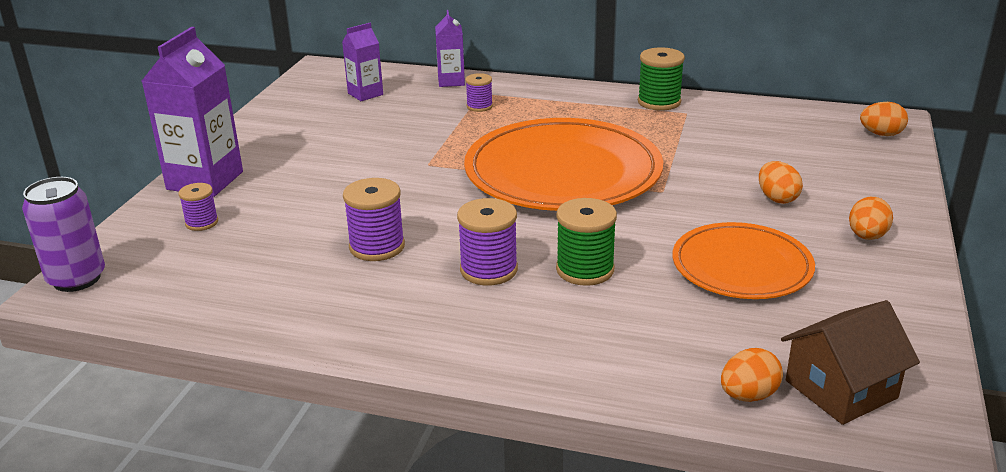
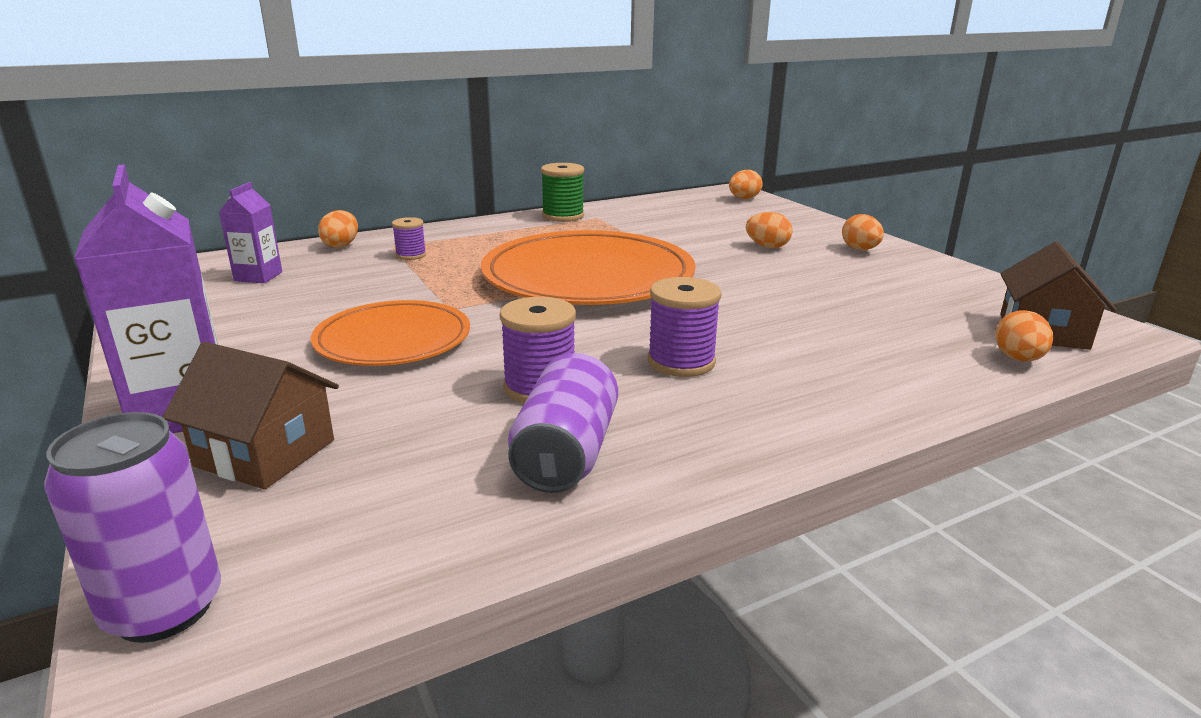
camera: 45 degrees left, 5 degrees down
(202, 223) = (265, 453): purple spool -> brown house
(317, 294) = (566, 454): none -> purple can
(451, 81) = (341, 245): purple carton -> orange egg
(585, 270) = (751, 331): green spool -> none
(741, 266) = (838, 289): orange plate -> orange plate (393, 340)

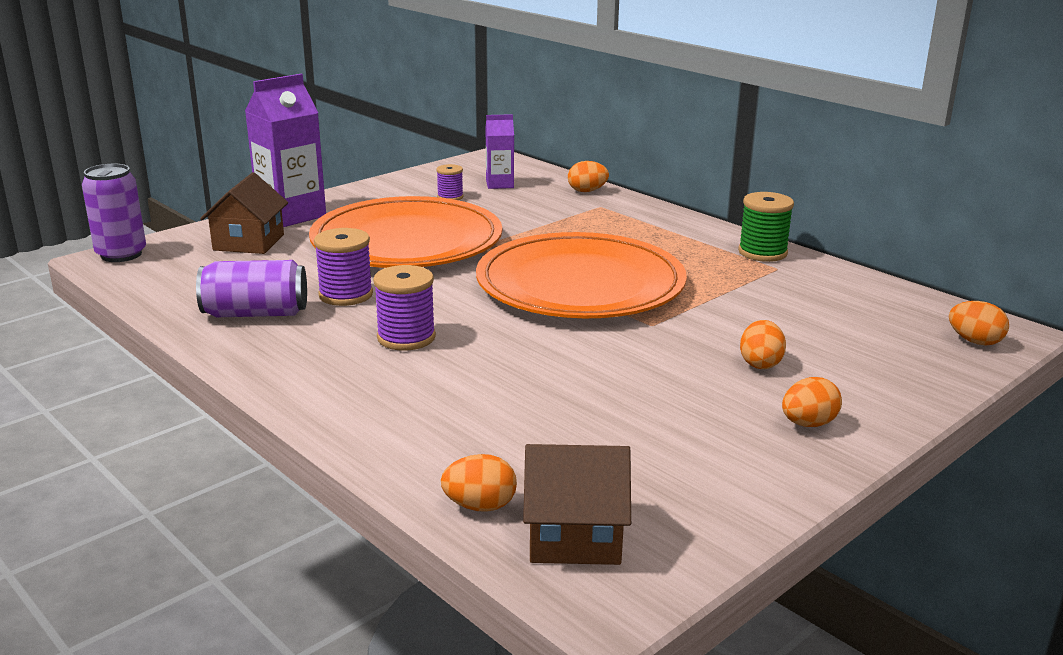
camera: 75 degrees right, 0 degrees up
(393, 340) = (407, 242): orange plate -> orange plate, size x1.67
(411, 255) = (583, 216): purple spool -> purple spool (450, 197)

